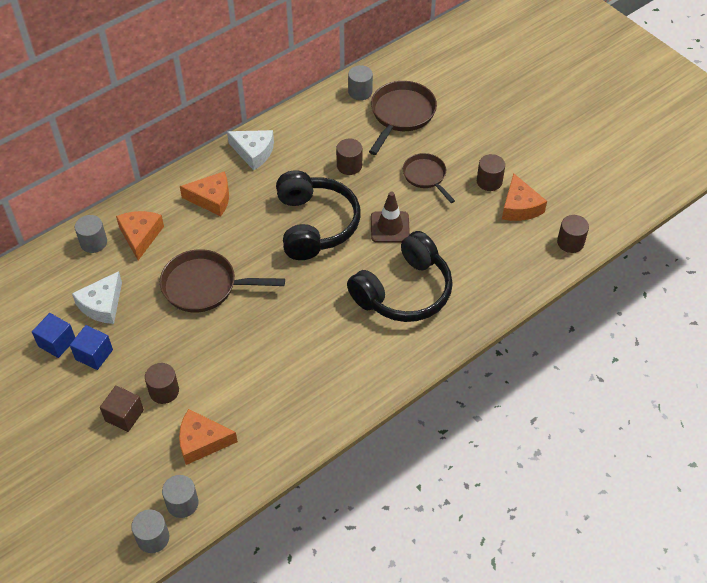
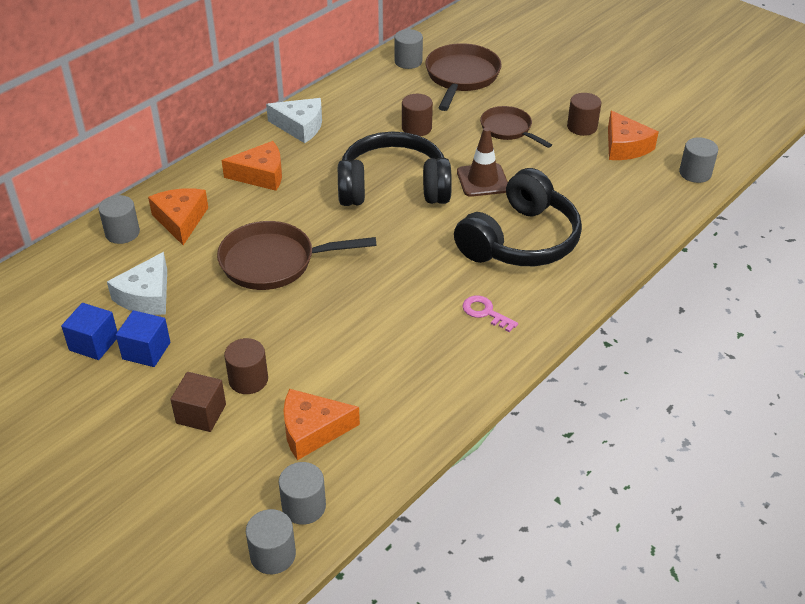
camera: 10 degrees left, 10 degrees down
(315, 225) = (393, 187): black headphones -> black headphones turned 75 degrees counterclockwise
(357, 356) = (485, 312): none -> pink key
(570, 242) = (695, 173): brown cylinder -> grey cylinder

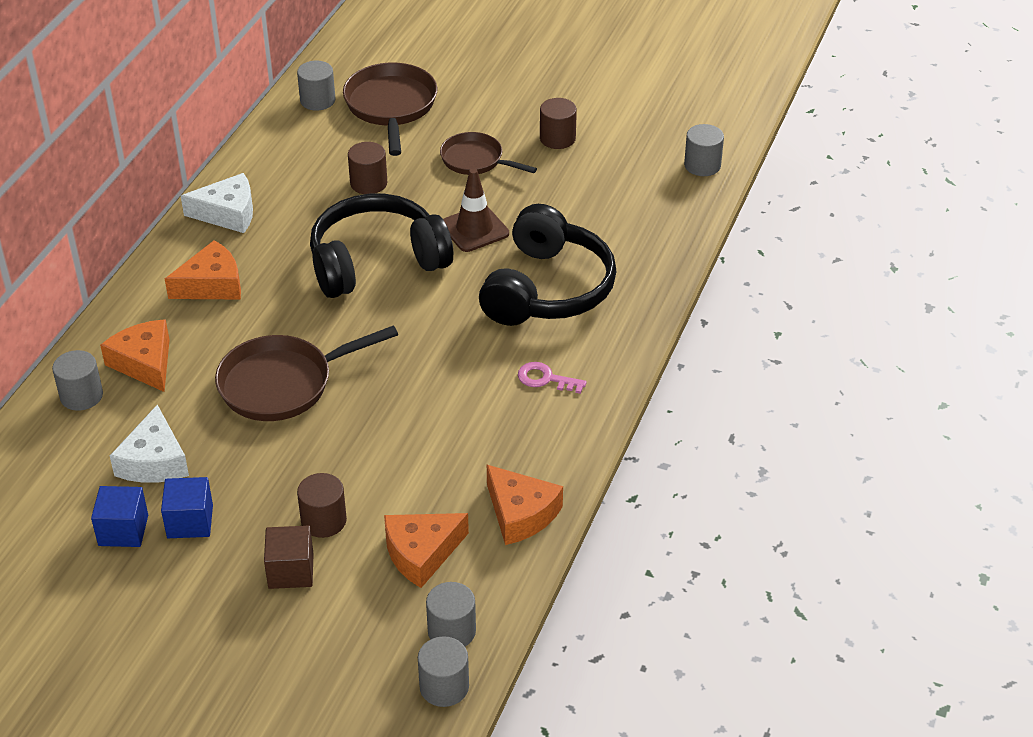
camera: 20 degrees left, 0 degrees up
(625, 146) = (614, 151): orange cheese -> orange cheese (520, 514)

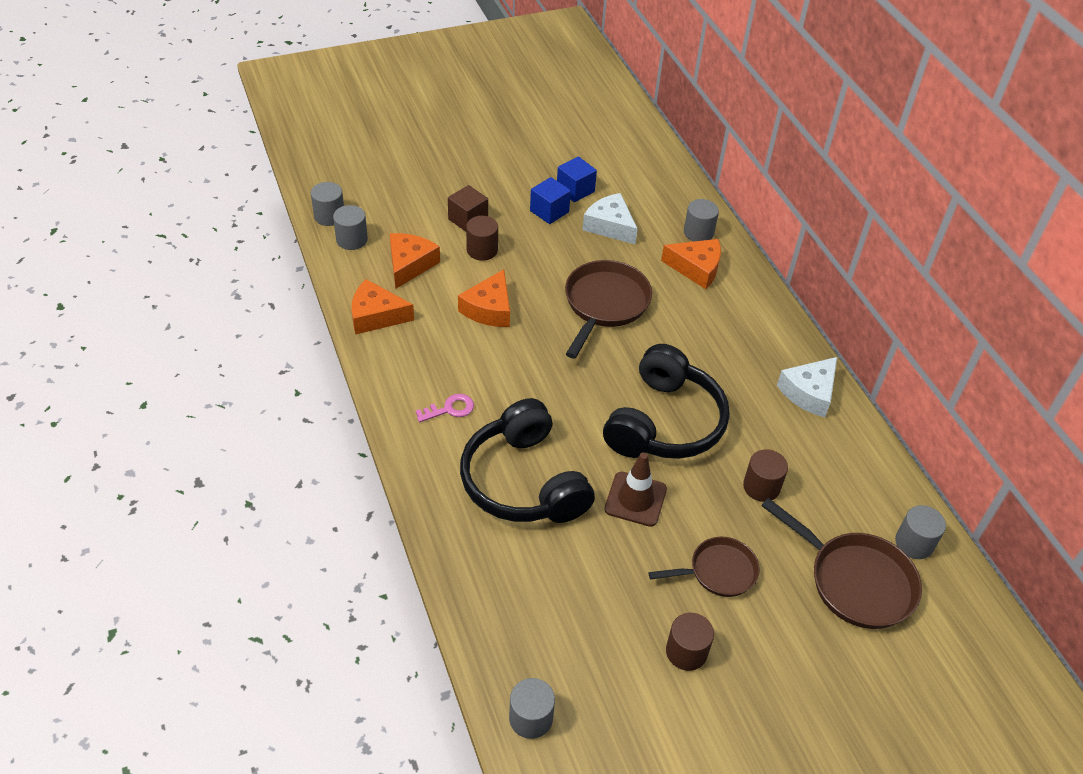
camera: 135 degrees right, 5 degrees up
(211, 285) = (737, 337): orange cheese -> orange cheese (489, 309)

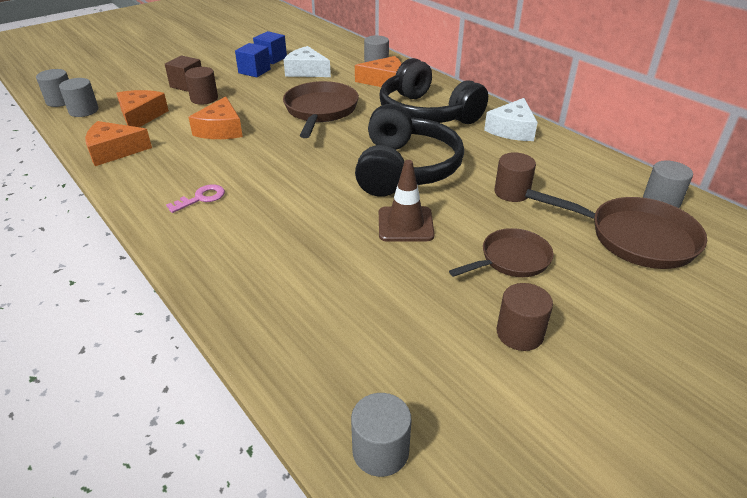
camera: 15 degrees left, 10 degrees down
(523, 481) = (291, 235): black headphones -> black headphones (426, 113)

